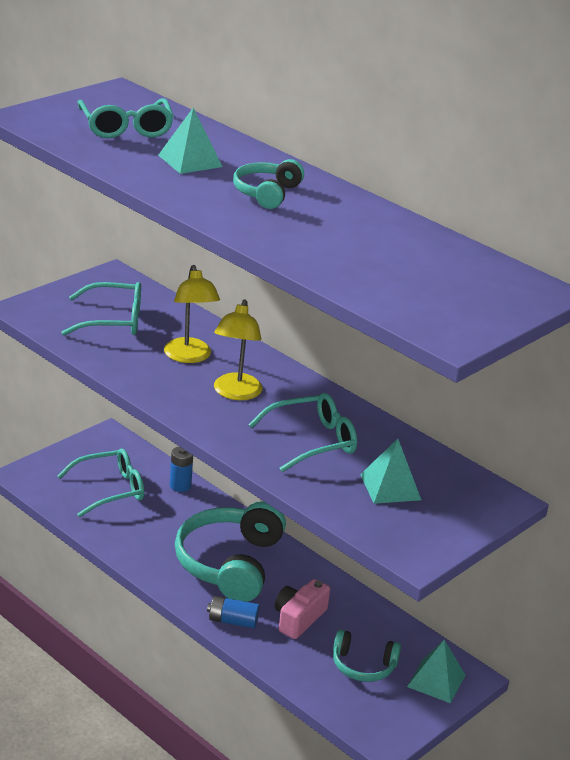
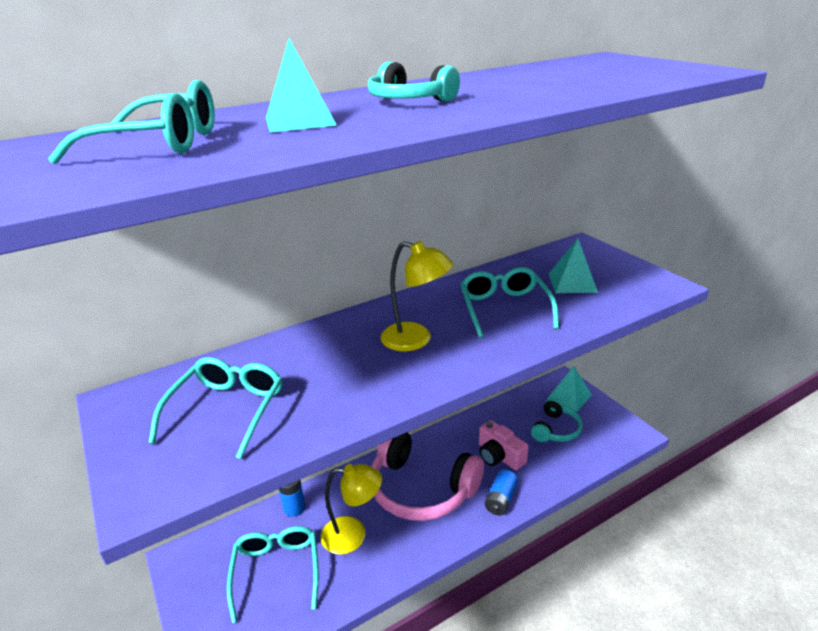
camera: 70 degrees left, 0 degrees up
(189, 357) = (336, 361): yellow lamp -> yellow lamp (353, 535)
(229, 563) = (421, 489): turquoise headphones -> pink headphones

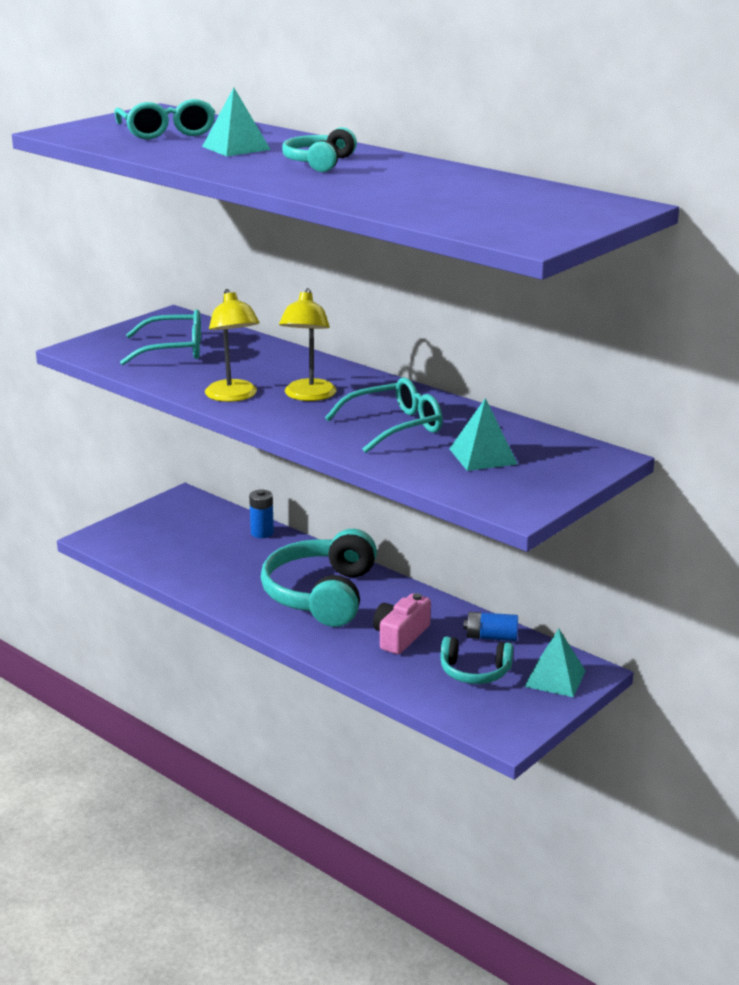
camera: 70 degrees right, 5 degrees down
(277, 570) = (189, 542): turquoise glasses -> none
(353, 535) = (243, 569): yellow lamp -> yellow lamp (233, 396)
(421, 489) = (321, 595): pink headphones -> turquoise headphones
(500, 499) = (330, 644): blue battery -> blue battery (491, 637)

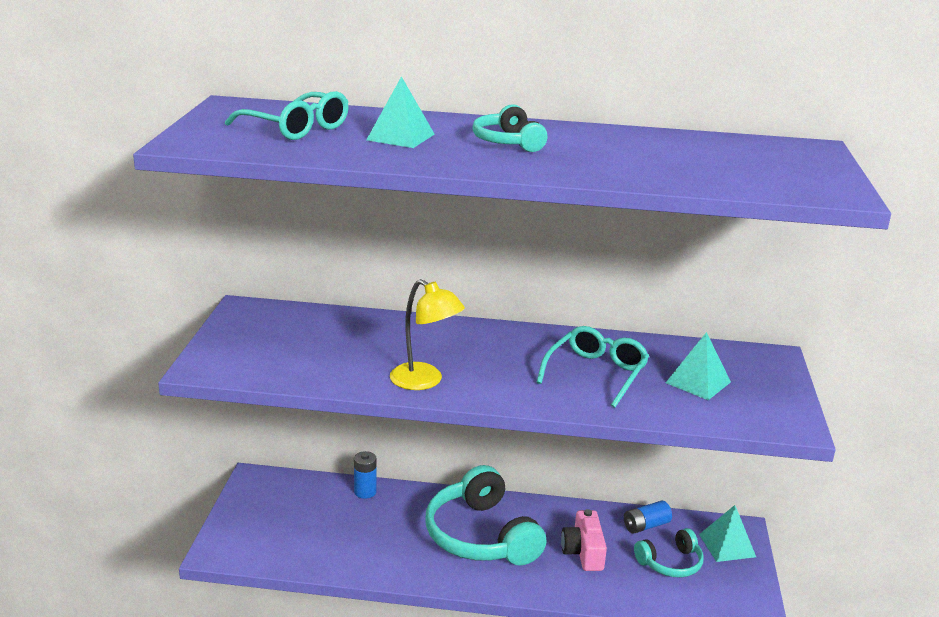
camera: 35 degrees left, 0 degrees up
(174, 350) = (299, 345): turquoise glasses -> none
(308, 396) = (485, 362): yellow lamp -> none

